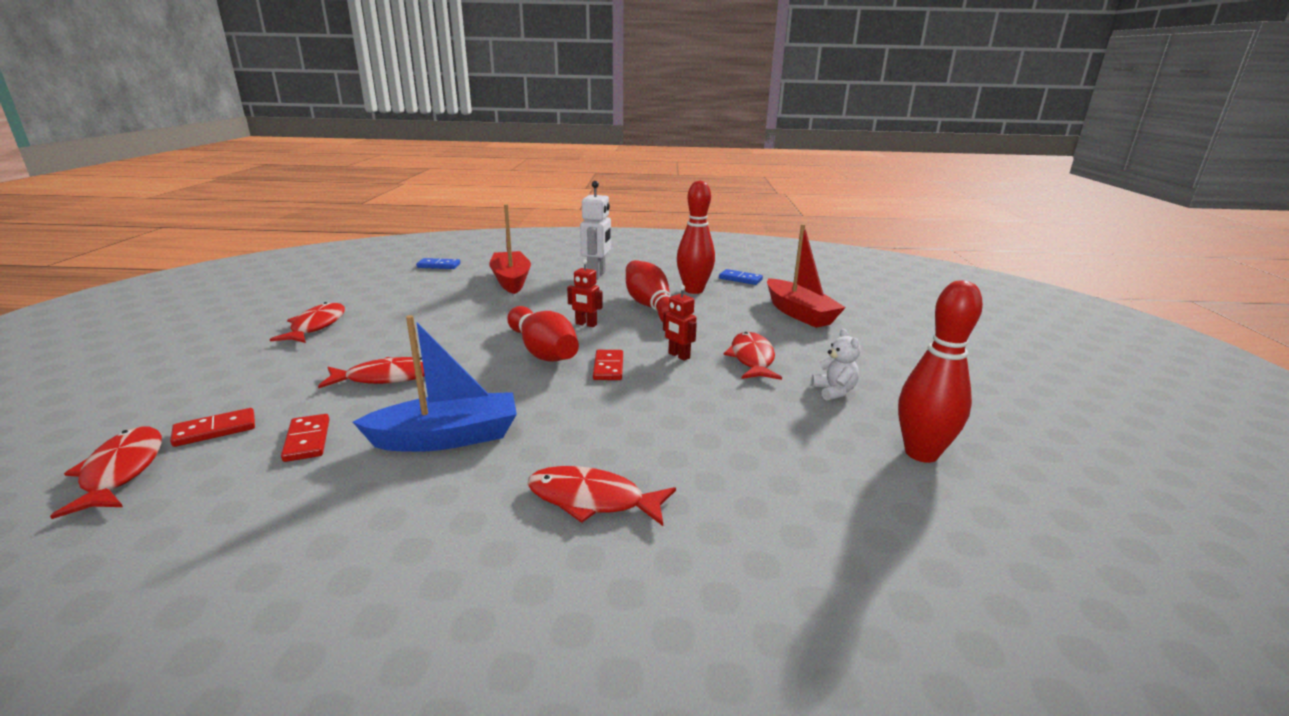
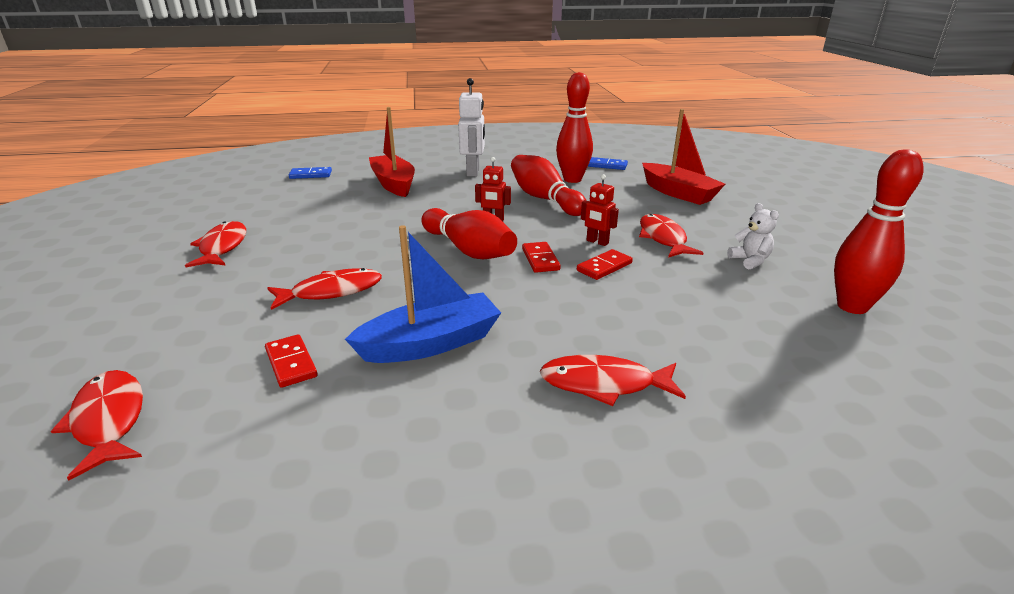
camera: 10 degrees left, 5 degrees up
(215, 430) = (185, 365): red domino -> red domino (604, 267)

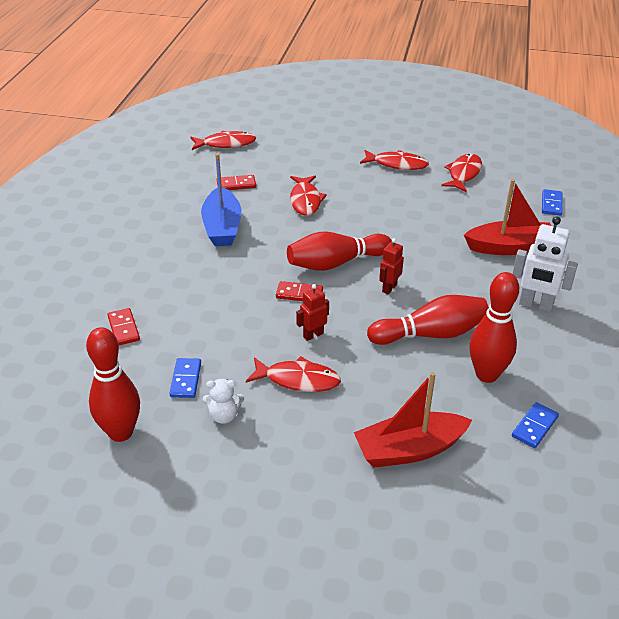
camera: 110 degrees right, 10 degrees up
(604, 267) = (267, 323): red domino -> red domino (124, 328)
(604, 384) = (141, 275): red fish -> red fish (463, 174)
(738, 291) = (185, 380): none -> blue domino

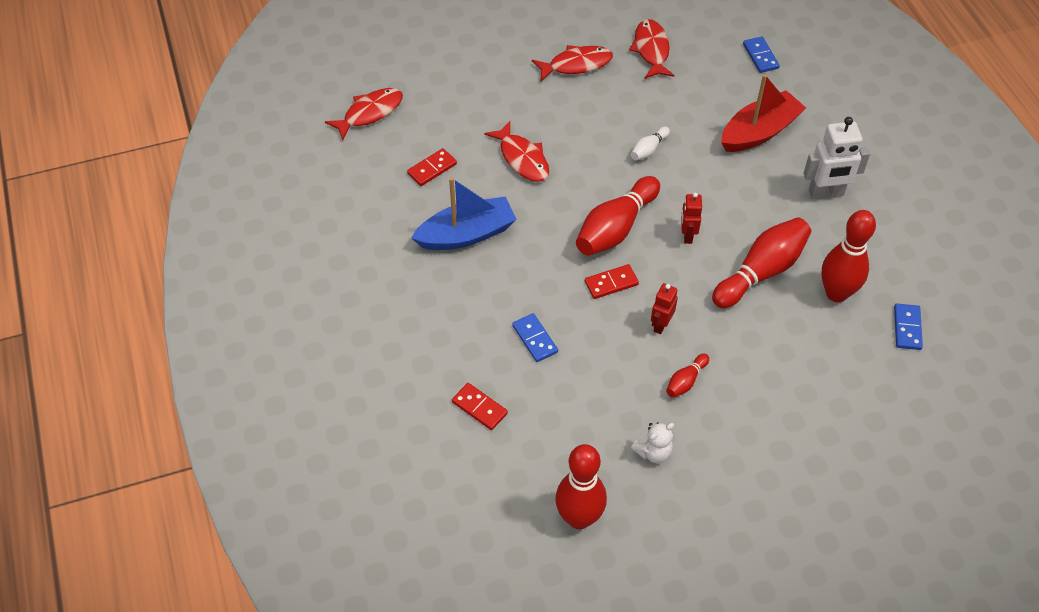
camera: 30 degrees left, 15 degrees up
(185, 380) = (588, 433): blue domino -> blue domino (534, 339)
(222, 227) = (466, 234): blue boat -> blue boat turned 75 degrees counterclockwise
(298, 380) = (686, 381): red fish -> red bowling pin
(407, 227) = (649, 149): none -> white bowling pin
(409, 449) = (828, 403): red boat -> none

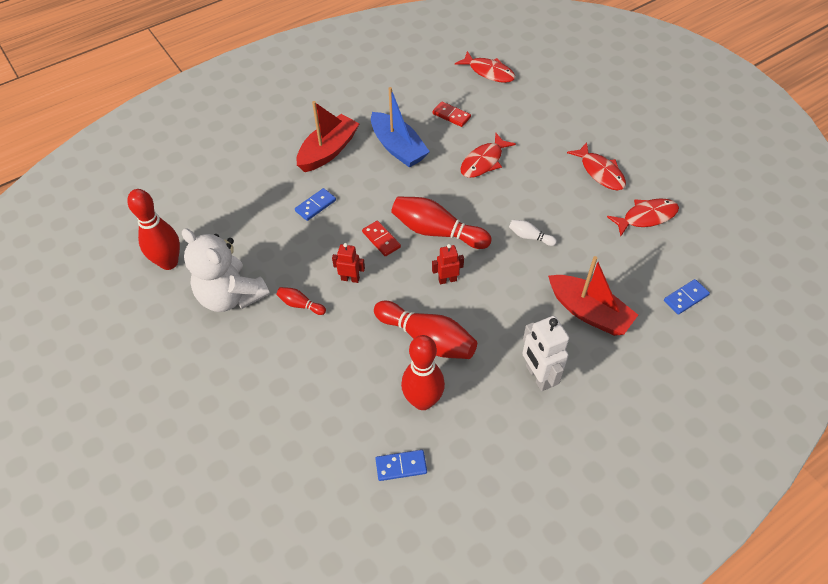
camera: 75 degrees right, 0 degrees up
(443, 308) = (328, 151): none -> red boat
(479, 407) = (249, 189): red domino -> none
(653, 452) = (231, 296): white teddy bear -> white teddy bear, size x2.22

